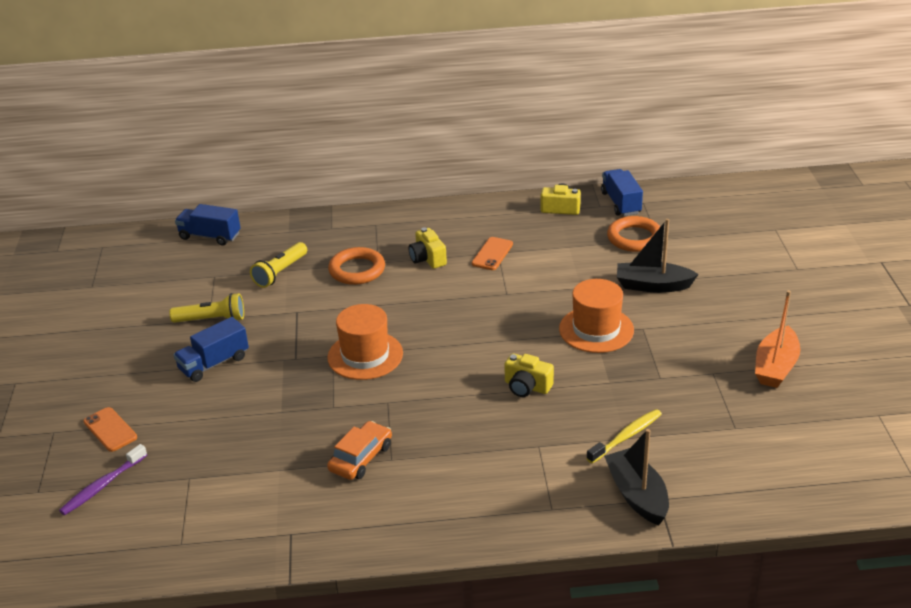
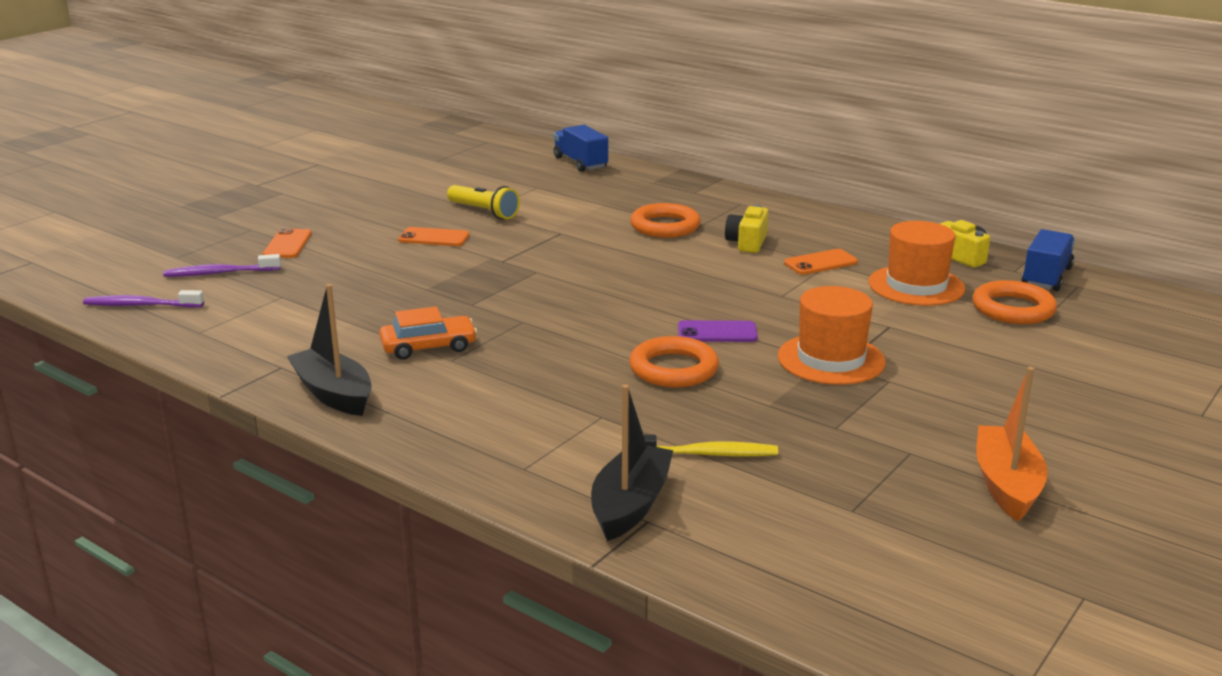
camera: 40 degrees right, 10 degrees down
(92, 550) = (141, 305): none -> purple toothbrush
(214, 363) = (434, 238): blue truck -> orange phone
(280, 272) = (595, 204): yellow flashlight -> none
(365, 355) = (563, 283): orange hat -> orange hat (916, 286)
(511, 344) = (717, 332): none -> purple phone
(527, 386) = (673, 369): yellow camera -> orange ring
(652, 285) = (965, 353): black boat -> black boat (333, 394)
(775, 367) = (1006, 485): orange boat -> orange boat turned 120 degrees clockwise

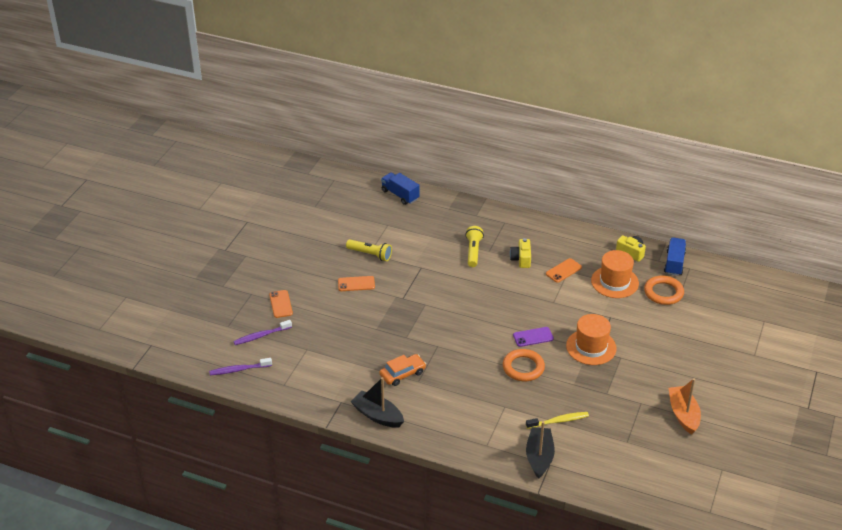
camera: 15 degrees left, 15 degrees up
(665, 226) = (473, 251): orange ring -> yellow flashlight

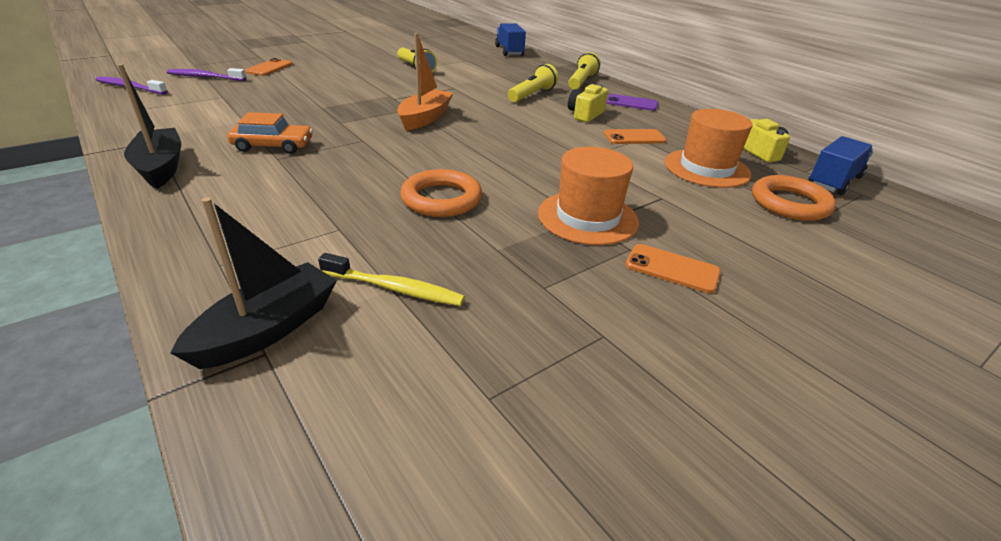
camera: 30 degrees right, 5 degrees down
(356, 284) = (365, 78): orange phone -> orange phone (672, 269)
(486, 218) = (581, 82): none -> yellow flashlight
(533, 337) = (505, 176): purple phone -> purple phone (631, 103)
(683, 414) = (695, 409): orange boat -> orange boat (425, 118)

